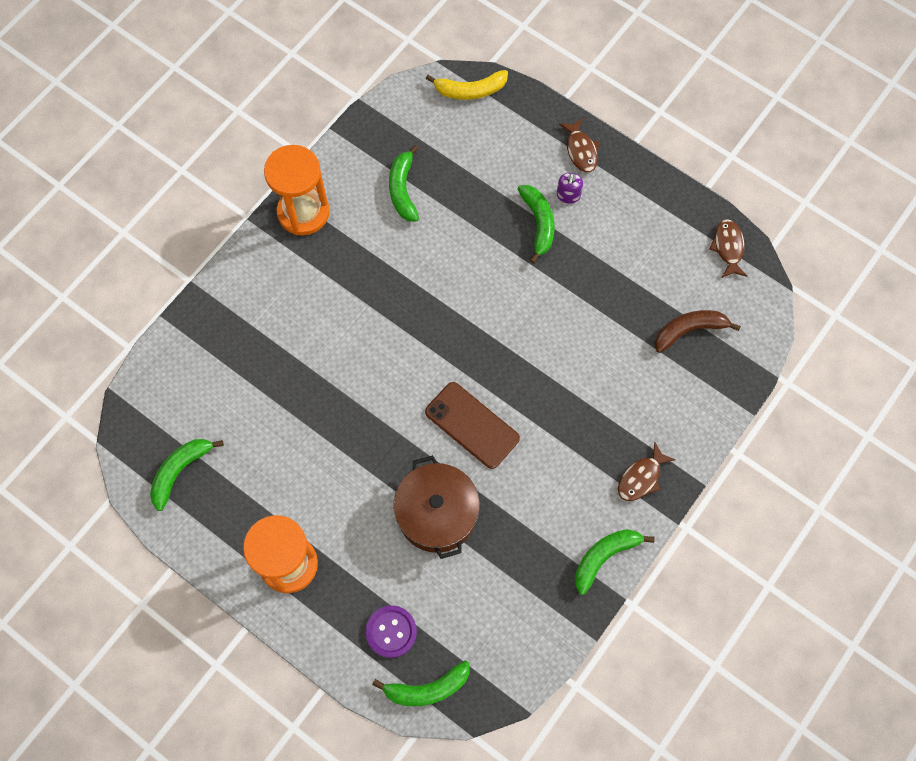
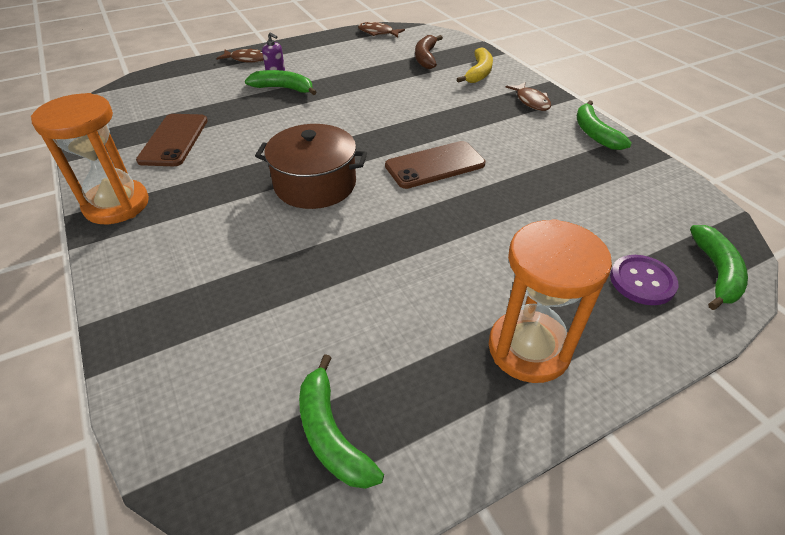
camera: 65 degrees left, 25 degrees down
(403, 189) = (174, 140): green banana -> brown phone
(437, 514) = (514, 210): brown pot -> brown pot (315, 184)
(470, 90) = (136, 87): yellow banana -> yellow banana (479, 73)

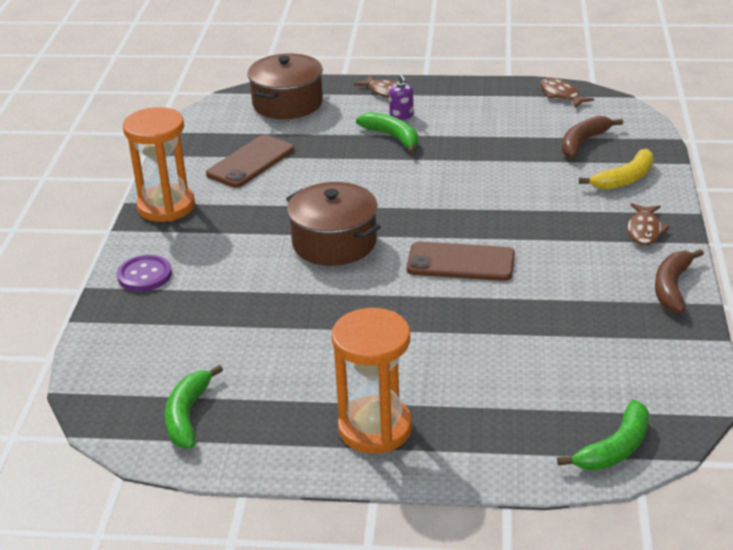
camera: 35 degrees right, 10 degrees down
(169, 86) = (287, 103): none -> brown pot
(594, 133) = (672, 287): green banana -> brown banana
(642, 281) = (533, 426): purple button -> purple button (144, 275)

